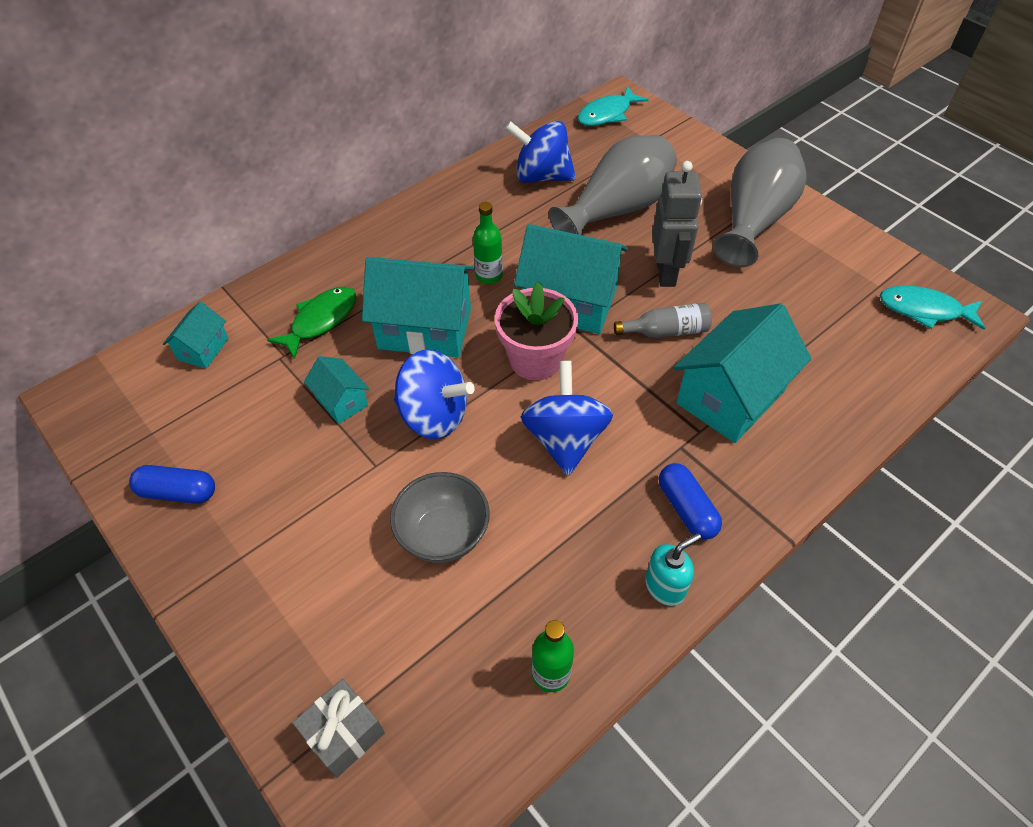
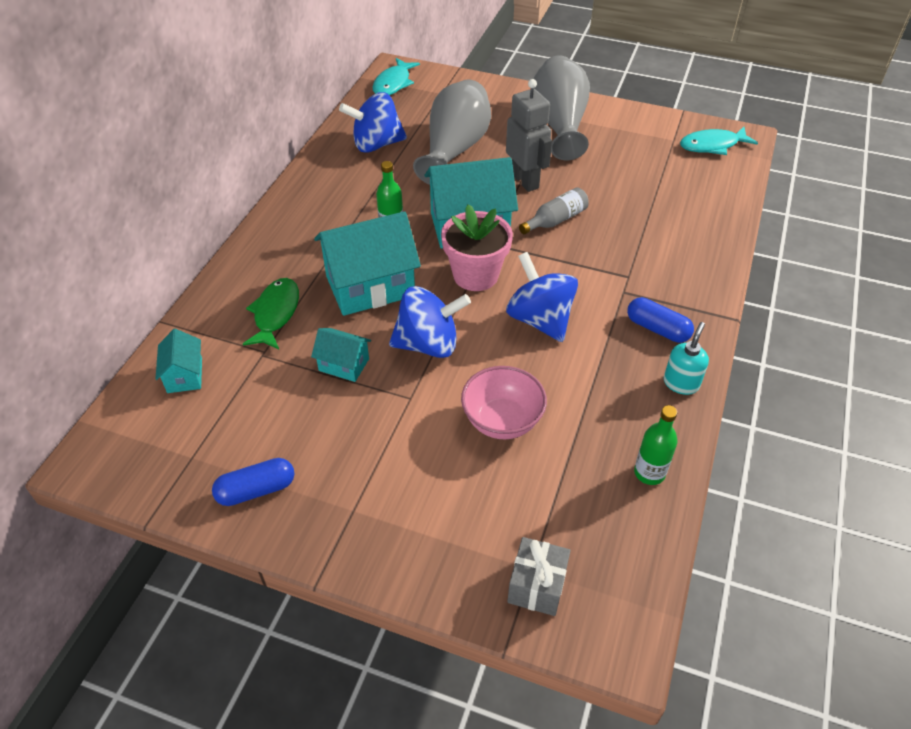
camera: 30 degrees left, 5 degrees down
(443, 534) = (502, 421): grey bowl -> pink bowl
(730, 397) = (632, 246): turquoise house -> none

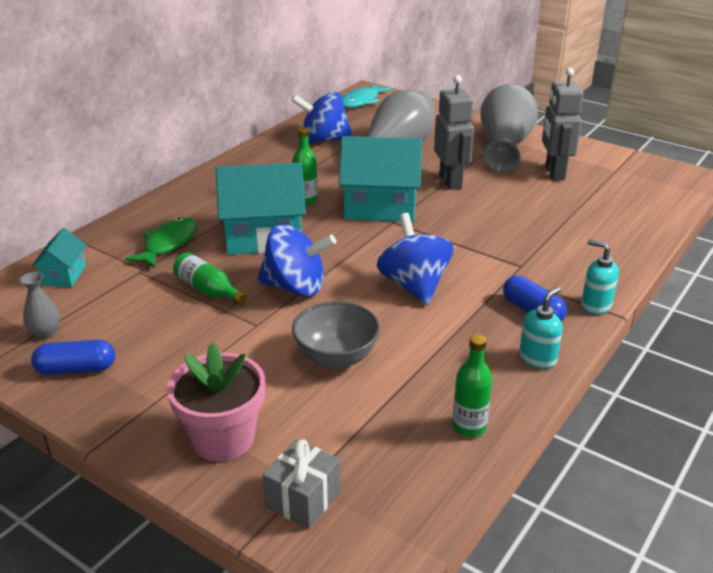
camera: 15 degrees right, 15 degrees down
(202, 453) = (45, 333): none -> grey vase
(344, 365) = (208, 290): turquoise house -> green bottle
(475, 275) = (367, 243): pink flower pot -> pink flower pot (223, 439)
(502, 421) = (336, 357): pink bowl -> grey bowl
(555, 220) = (466, 214): grey bottle -> none
(618, 153) = (554, 173): none -> grey robot
(710, 311) = (595, 305): none -> turquoise soap dispenser
(712, 145) = (655, 179): turquoise fish -> none

